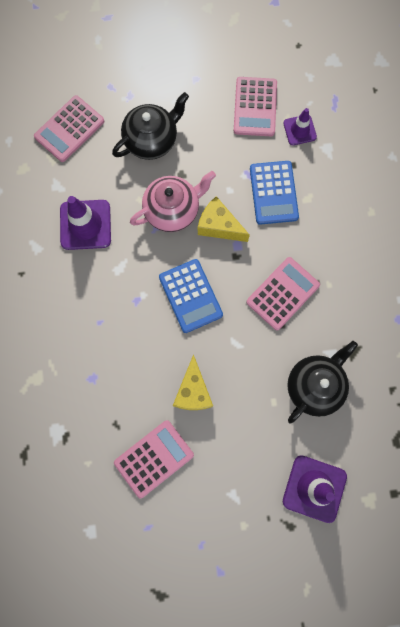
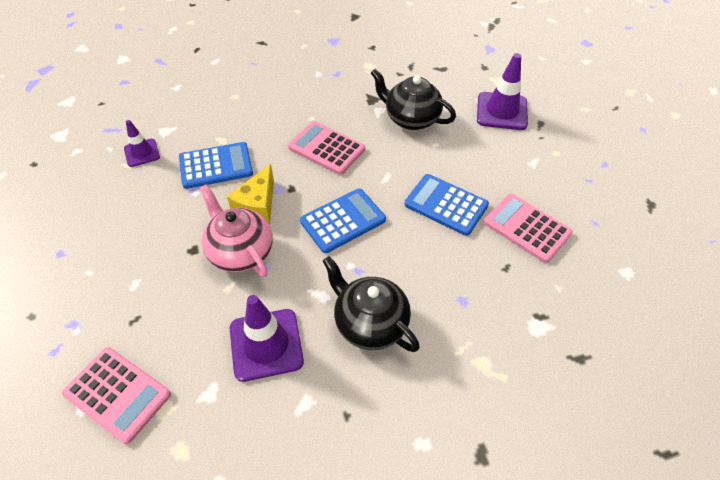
camera: 100 degrees left, 25 degrees down
(152, 140) = (143, 287): black teapot -> black teapot (370, 323)
(193, 391) = (446, 205): yellow cheese -> blue calculator
(255, 107) = (108, 192): pink calculator -> none

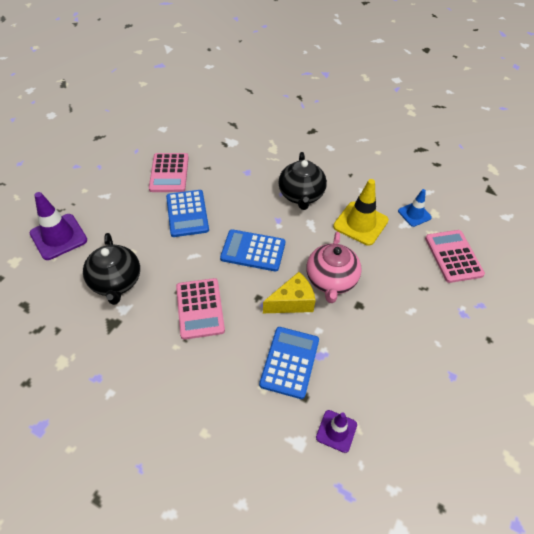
camera: 135 degrees left, 0 degrees up
(208, 421) = (414, 214): none -> blue traffic cone
(216, 166) = (289, 362): blue calculator -> blue calculator turned 75 degrees clockwise
(266, 344) = (360, 223): purple traffic cone -> yellow traffic cone

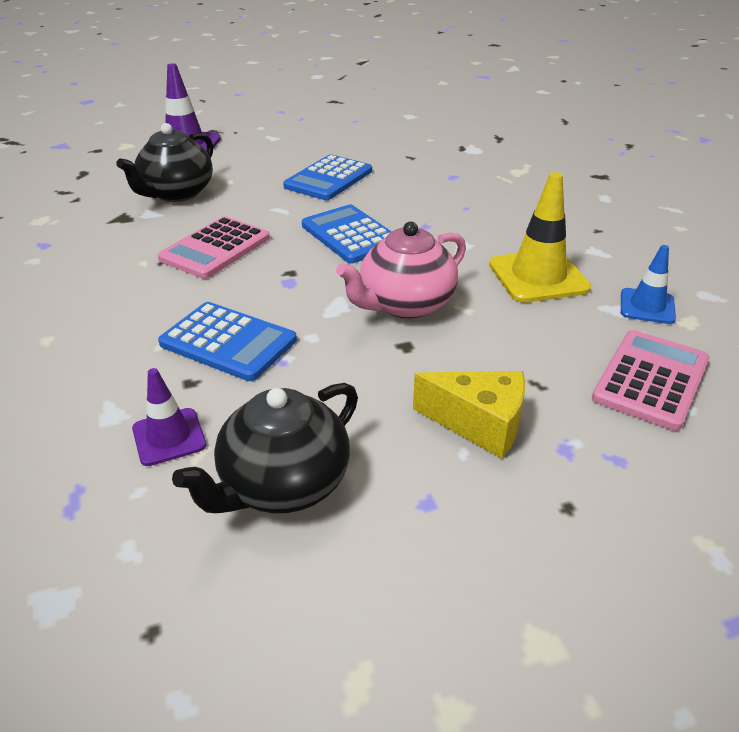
camera: 45 degrees right, 15 degrees down
(169, 173) = (361, 146): pink calculator -> none
(289, 362) = (228, 342): blue calculator -> blue calculator turned 60 degrees clockwise
(292, 302) = (322, 296): yellow cheese -> yellow cheese (479, 424)
(301, 195) = (491, 219): black teapot -> black teapot (282, 484)

